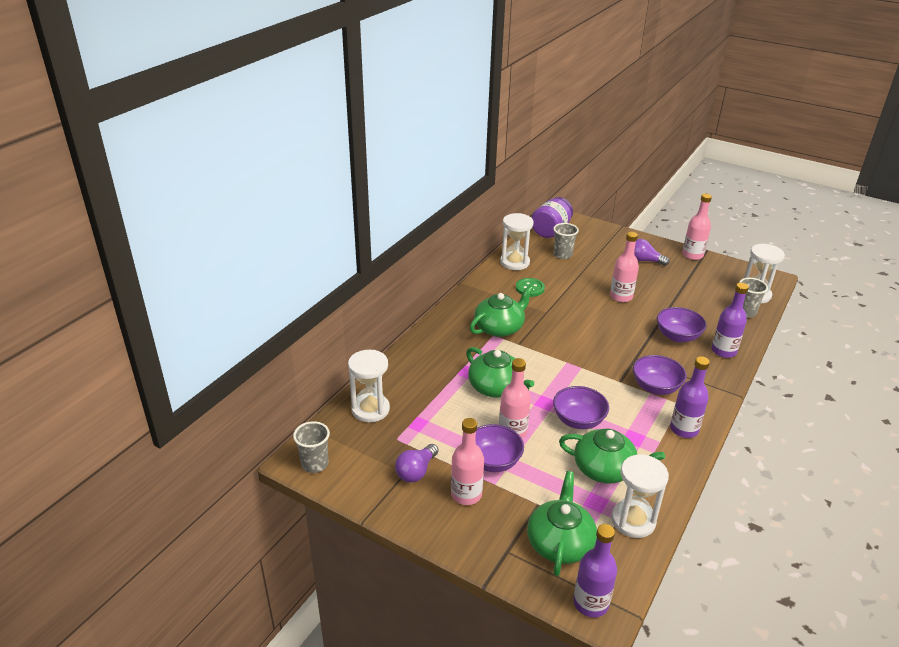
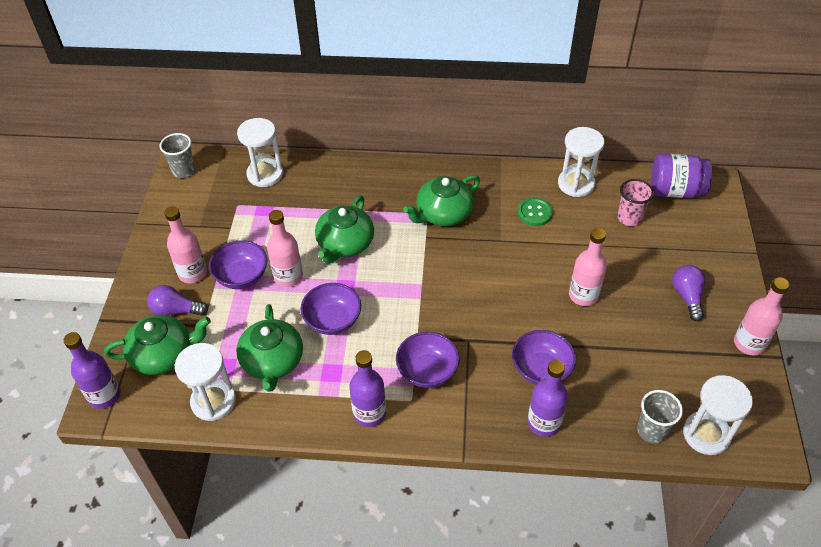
camera: 65 degrees right, 15 degrees up
(416, 471) = (204, 232): purple light bulb -> purple light bulb (176, 310)
(499, 328) = (443, 213): green teapot -> green teapot turned 120 degrees clockwise
(562, 255) = (629, 218): grey cup -> pink cup

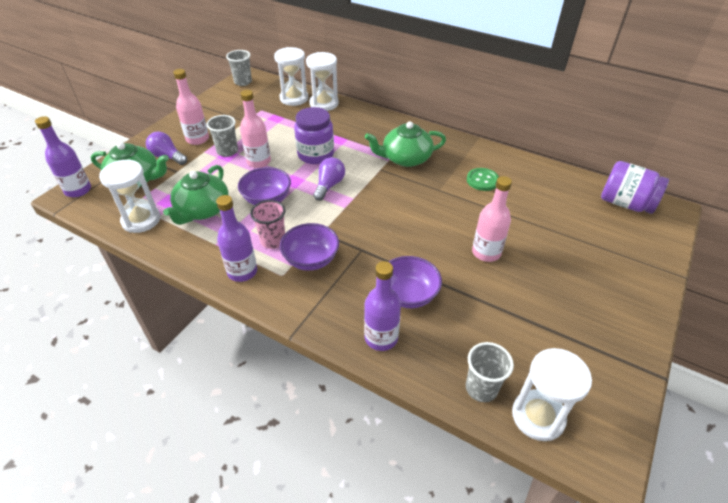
camera: 25 degrees right, 5 degrees down
(241, 276) = (227, 151): purple bowl -> grey cup
(345, 244) = (315, 154): green teapot -> purple jar
(576, 184) = (533, 172): white hourglass -> white hourglass (324, 103)
(629, 218) = (567, 210): pink cup -> pink cup (273, 241)
(687, 296) = (589, 288): purple light bulb -> purple light bulb (329, 185)
(749, 343) = (634, 352): pink bottle -> none

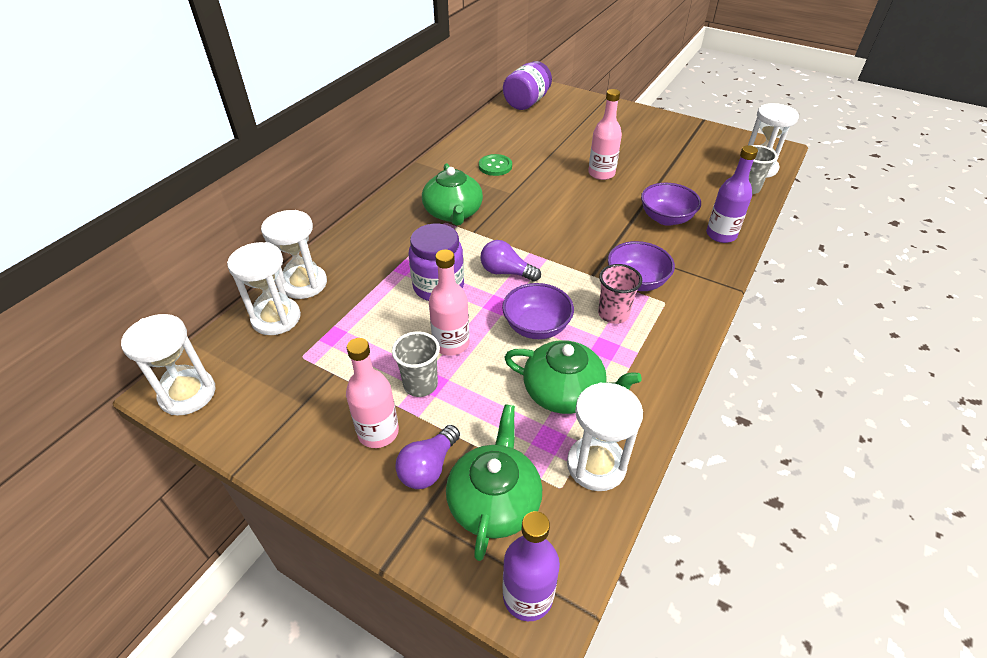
camera: 90 degrees left, 0 degrees up
(242, 272) = (669, 335): purple bottle -> none
(243, 82) = (188, 394): grey cup -> white hourglass

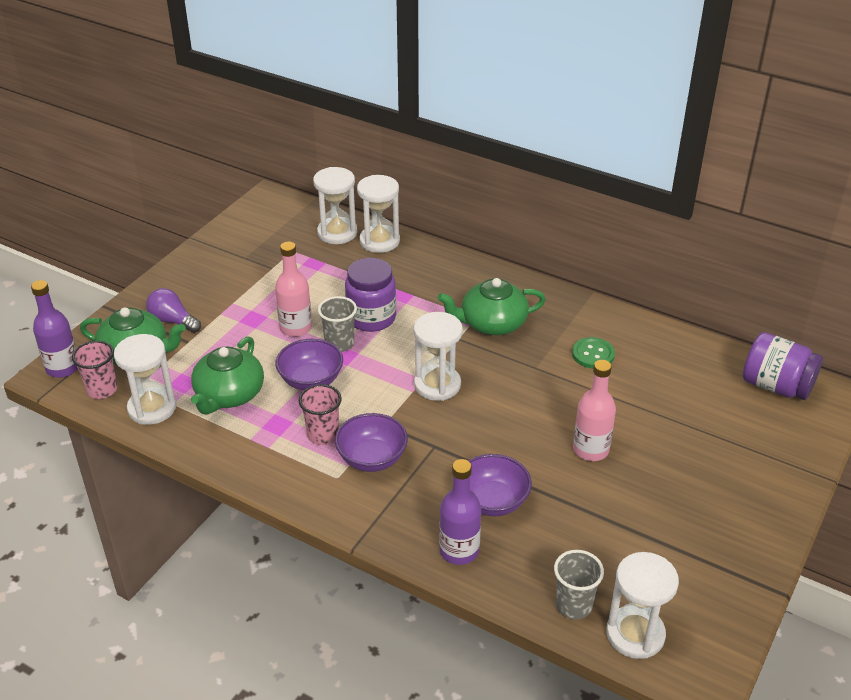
camera: 90 degrees right, 5 degrees down
(188, 394) = (263, 206): white hourglass -> white hourglass (437, 385)
(378, 432) = (210, 295): pink bottle -> none
(420, 384) = (252, 313): grey cup -> grey cup (339, 344)
(506, 272) = (391, 361): purple light bulb -> none
(569, 530) = (102, 390): none -> pink cup

